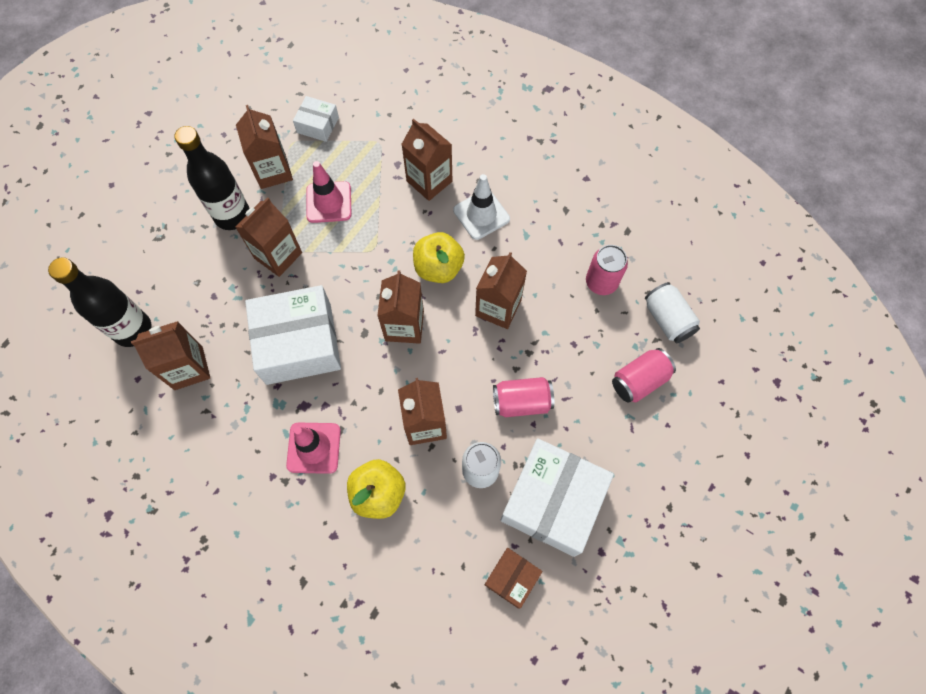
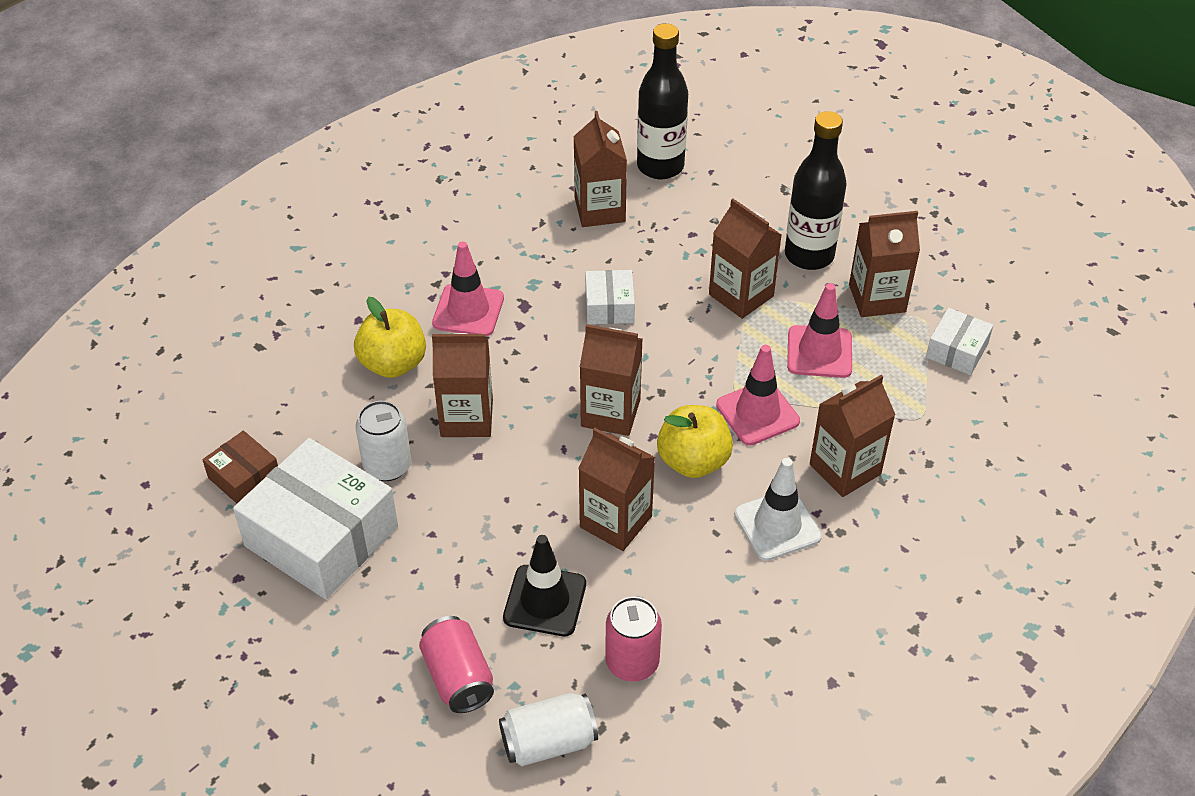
camera: 100 degrees right, 20 degrees down
(298, 343) = (609, 306): white box -> white box, size x0.49
(390, 234) = (757, 413): none -> pink traffic cone
(521, 402) = (466, 525): pink can -> none
(570, 340) = (545, 601): none -> black traffic cone

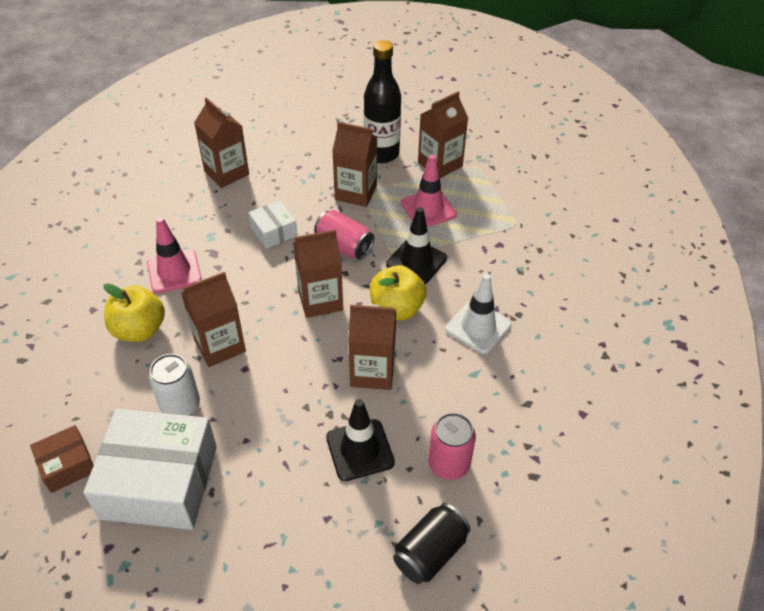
camera: 30 degrees left, 0 degrees up
(244, 477) = (67, 465): brown box -> brown box turned 45 degrees counterclockwise
(458, 677) = (333, 538): pink can -> pink can (344, 246)
(548, 742) = (430, 552): white can -> black can
(660, 166) = (250, 133): black bottle -> none
(757, 413) = (416, 261): pink traffic cone -> black traffic cone
(845, 469) = (494, 274): brown carton -> none
(956, 351) = (507, 177): white box -> none

